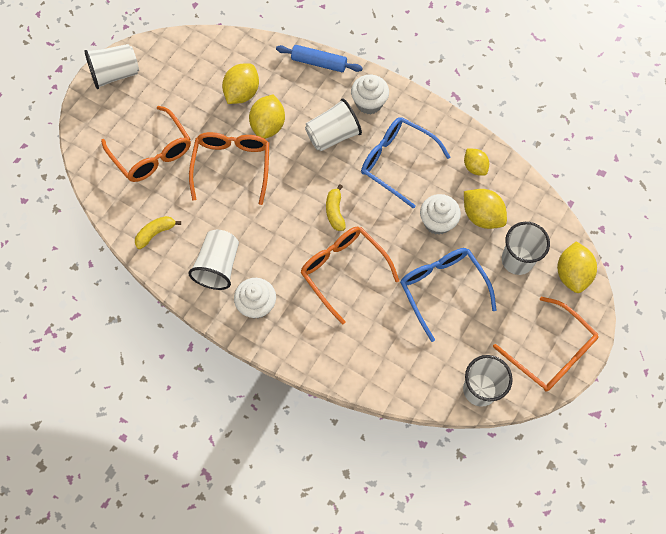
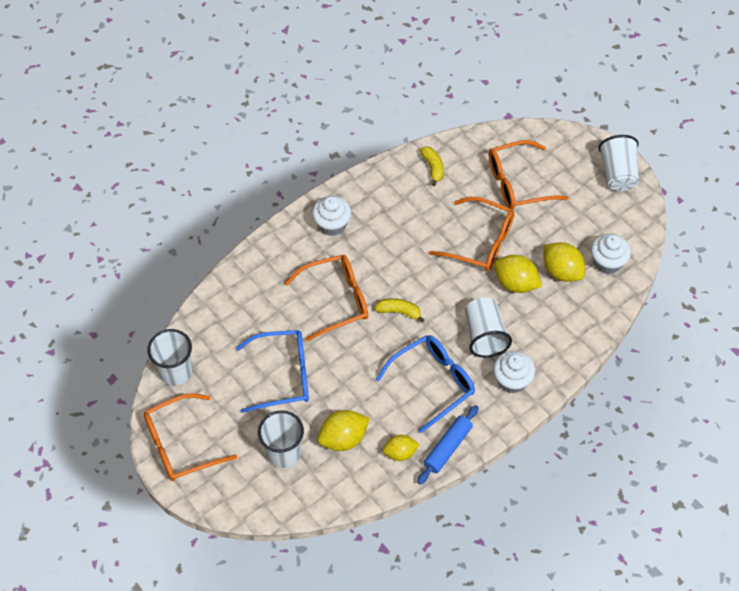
camera: 110 degrees right, 10 degrees down
(218, 266) = (381, 206): white cup -> none
(319, 62) = (577, 350): blue rolling pin -> blue rolling pin (448, 448)
(437, 222) = (353, 396): white cupcake -> white cupcake (607, 262)
(572, 274) = (248, 497): yellow lemon -> none

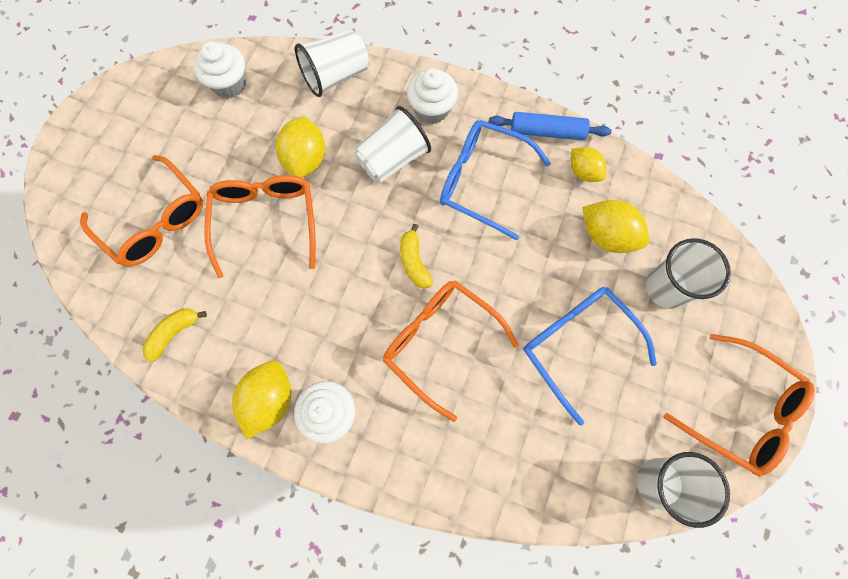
camera: 120 degrees left, 15 degrees up
(561, 271) = (264, 121): yellow lemon -> yellow lemon (269, 400)
(618, 173) = (92, 122): white cup -> white cup (336, 76)

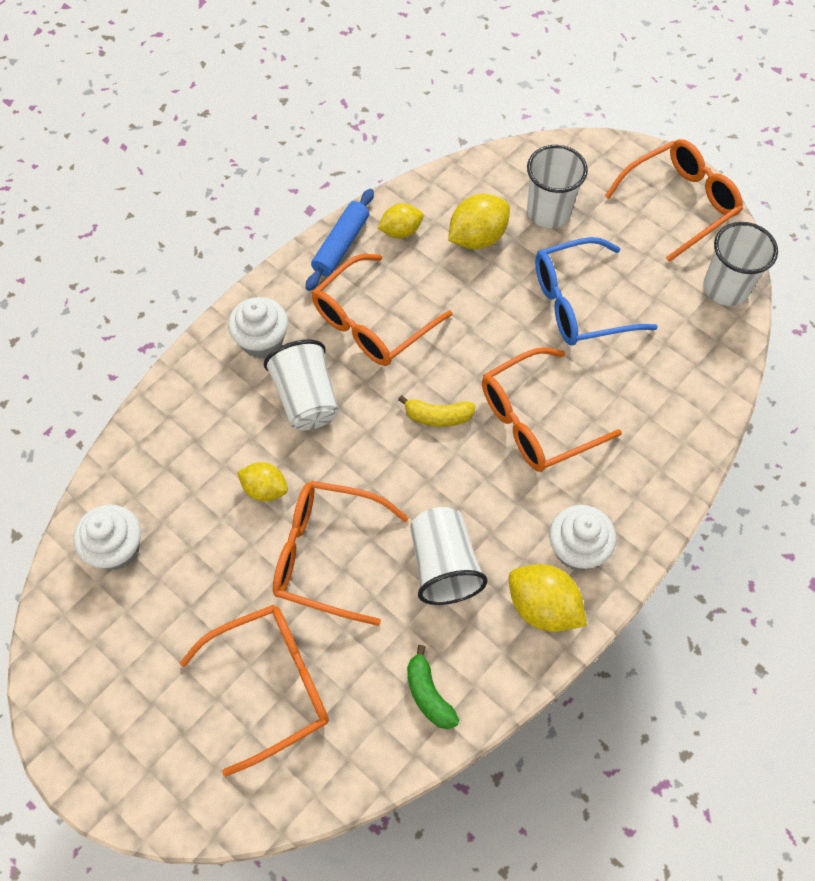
camera: 70 degrees left, 10 degrees down
(174, 333) = (428, 694): yellow banana -> green banana
(305, 159) = (265, 489): yellow lemon -> yellow lemon, size x0.65
(336, 76) = (168, 425): white cup -> white cup (443, 565)
(482, 181) = (372, 323): blue glasses -> orange glasses

